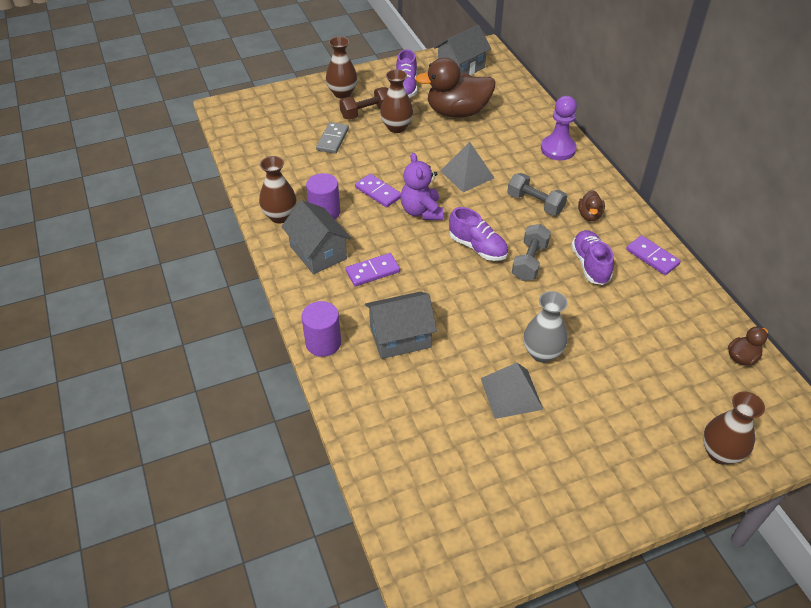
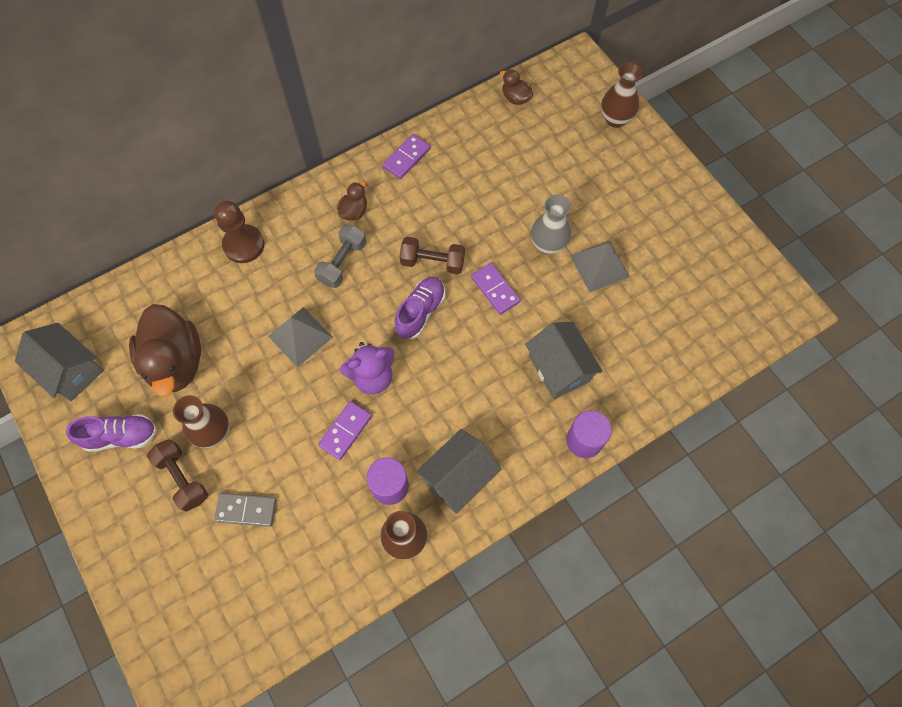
camera: 100 degrees left, 20 degrees up
(342, 93) = (137, 521): brown vase -> none
(373, 271) = (476, 411): purple domino -> purple domino (495, 289)
(529, 261) = (432, 262): grey dumbbell -> brown dumbbell
(558, 149) = (244, 245): purple pawn -> brown pawn
(589, 215) = (354, 211): brown duck -> brown duck turned 60 degrees counterclockwise
(590, 265) = (427, 209): purple shoe -> none

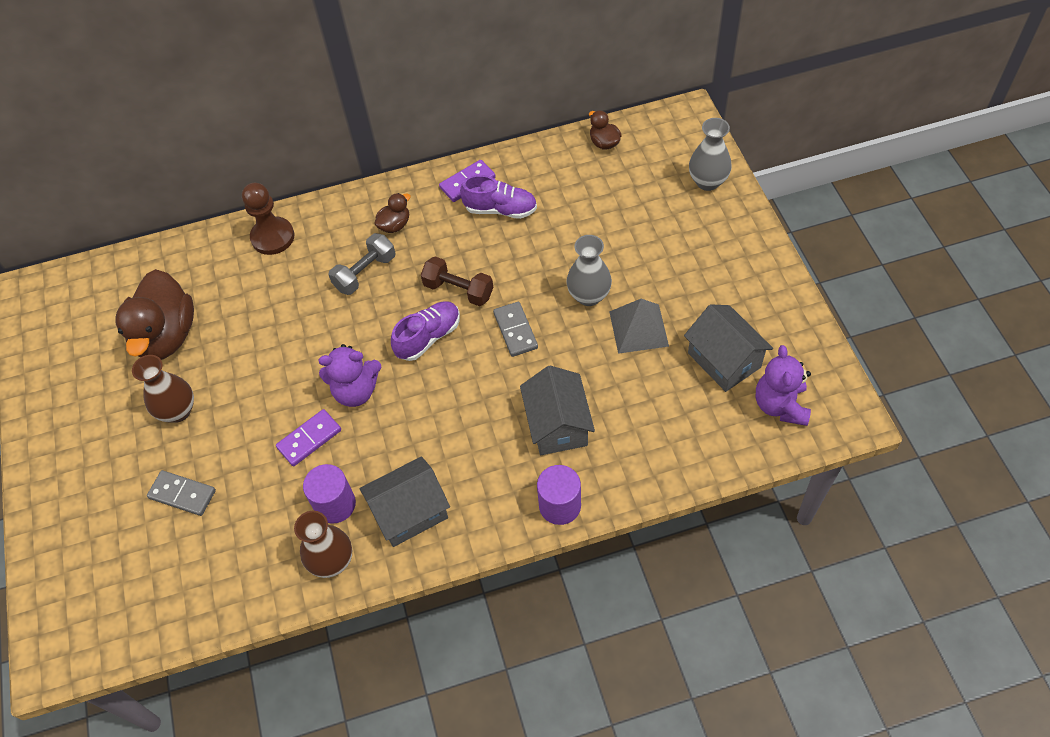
camera: 20 degrees right, 10 degrees down
(70, 370) = (65, 323): grey house -> grey house (724, 360)
(121, 436) = (88, 395): purple shoe -> purple shoe (500, 209)
(182, 478) = (132, 449): brown dumbbell -> none
(300, 336) = (297, 336): grey pyramid -> none
(495, 289) = (515, 330): purple domino -> grey domino
(615, 119) = (707, 182): brown vase -> grey vase
(736, 310) = (780, 405): none -> purple teddy bear

